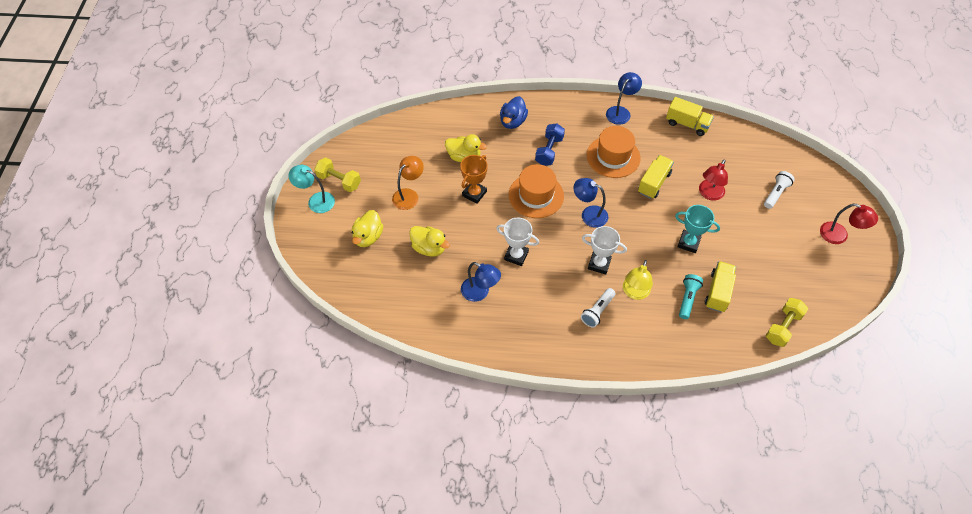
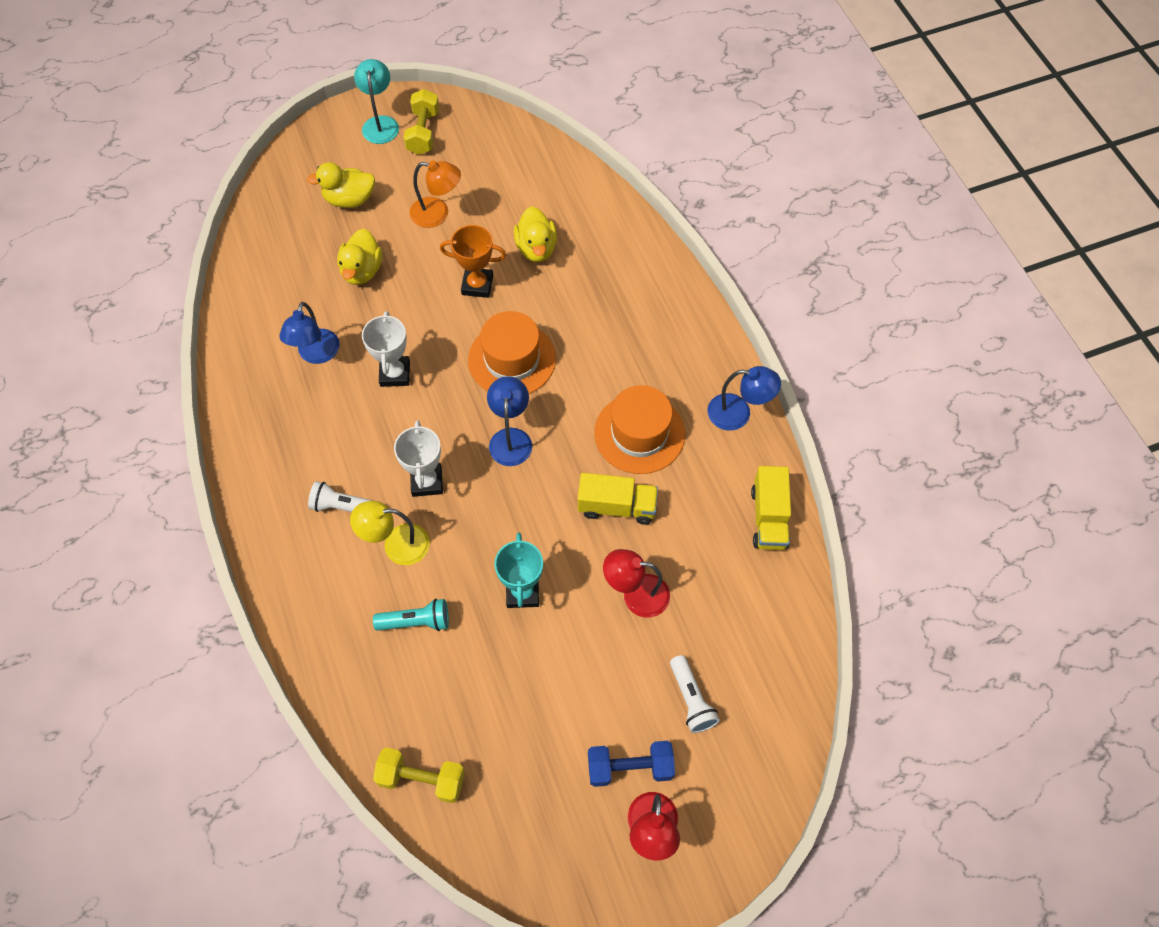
camera: 65 degrees right, 5 degrees up
(512, 121) = (634, 280): blue duck -> none
(549, 151) = (604, 346): blue dumbbell -> blue dumbbell (630, 767)
(718, 292) = (447, 662): yellow truck -> none
(775, 193) = (691, 699): white flashlight -> white flashlight turned 60 degrees clockwise

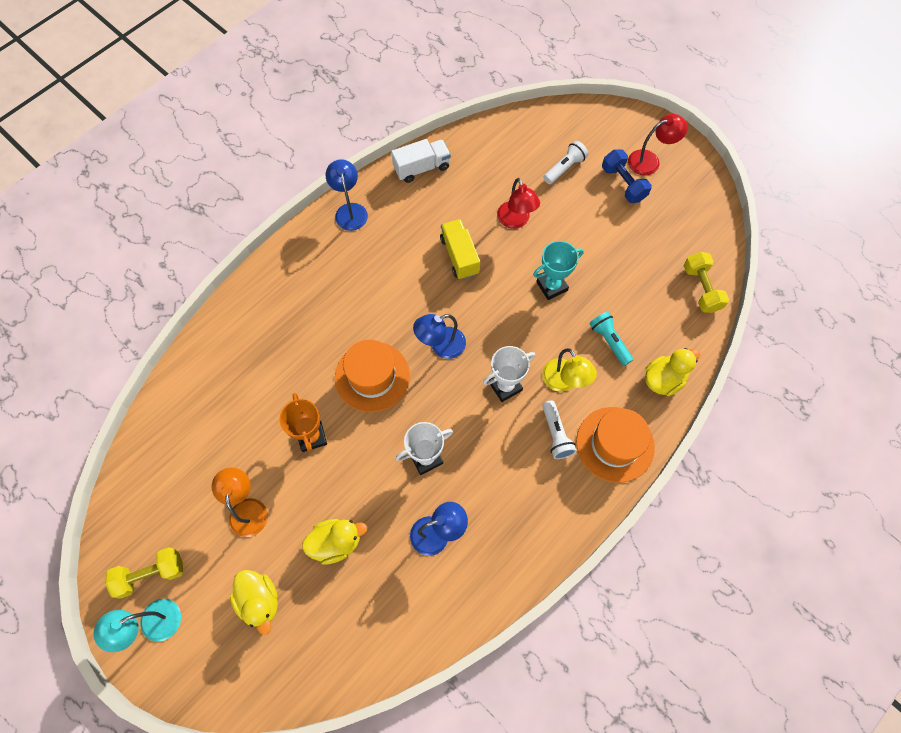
camera: 115 degrees left, 5 degrees up
(536, 248) = (254, 407): yellow duck -> yellow duck (663, 379)
(639, 433) = (395, 264): orange hat -> orange hat (615, 444)
(768, 518) = (421, 168): yellow truck -> white truck

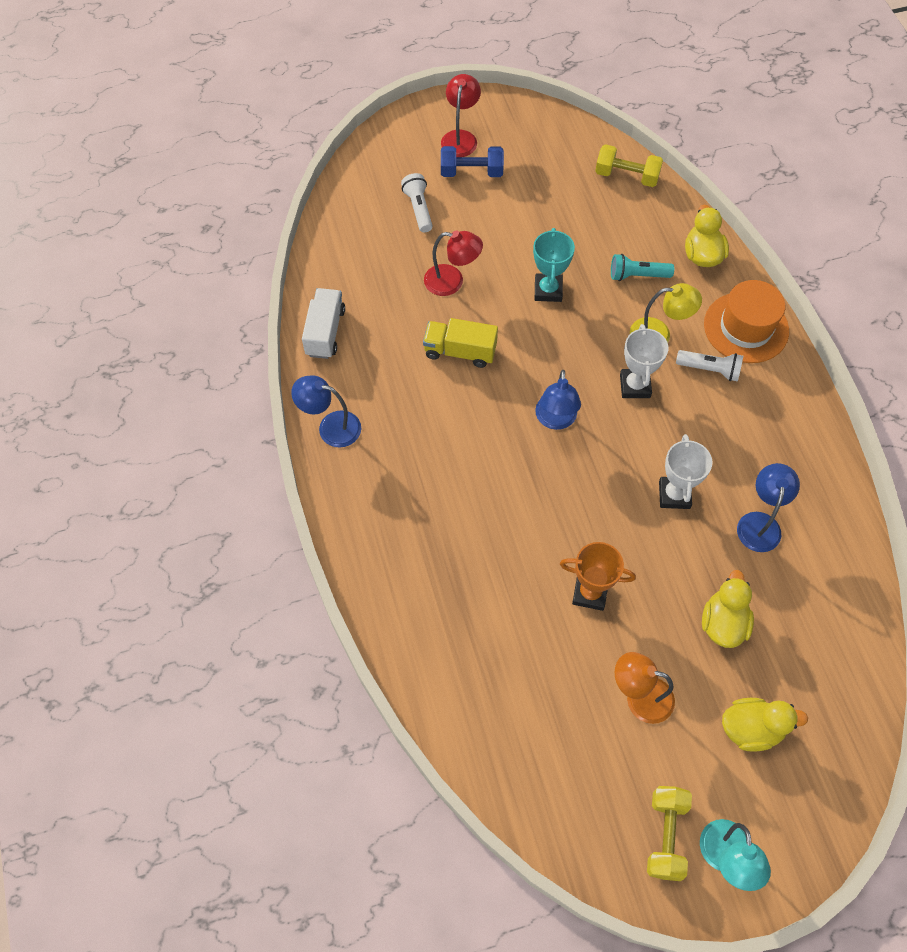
camera: 60 degrees left, 5 degrees down
(372, 376) = (553, 501): orange hat -> none

